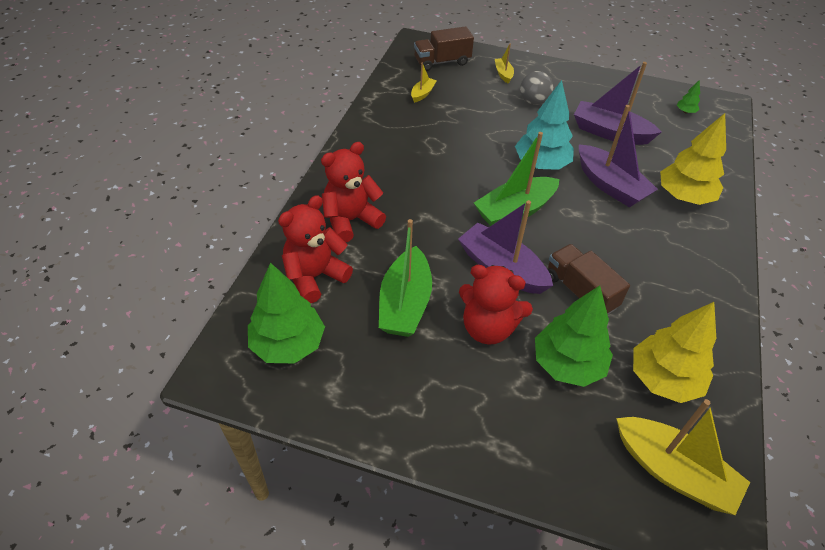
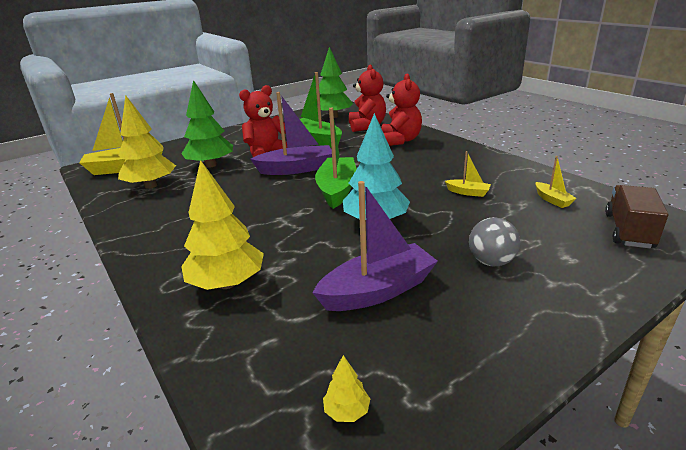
camera: 130 degrees right, 20 degrees down
(503, 74) = (577, 265): yellow boat -> yellow boat (468, 192)
(580, 292) = (238, 185): brown truck -> none
(610, 185) = (303, 245): purple boat -> none
(685, 111) = (347, 411): green tree -> yellow tree

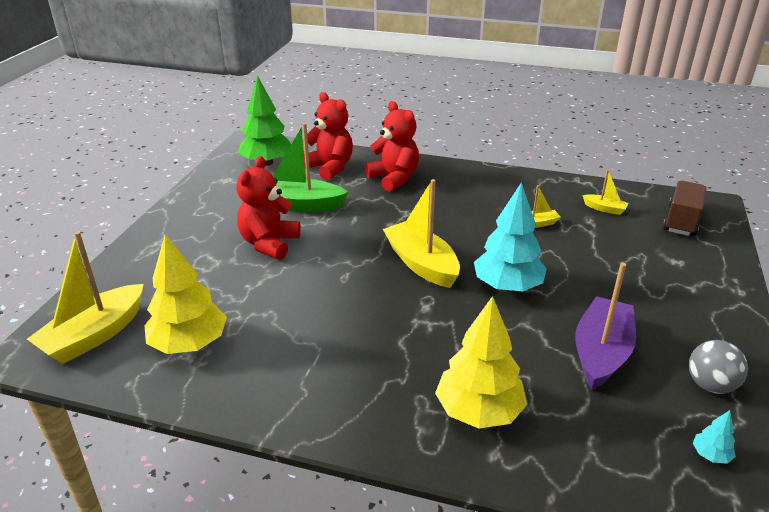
camera: 40 degrees left, 5 degrees up
(211, 165) = (221, 284): green tree -> none
(296, 169) = (339, 253): purple boat -> none
(337, 190) = (421, 264): green boat -> yellow boat
(347, 411) = (710, 455): yellow tree -> turquoise tree
(491, 262) = (637, 287): grey ball -> grey ball (710, 385)
(628, 231) = (681, 221): brown truck -> brown truck turned 45 degrees clockwise

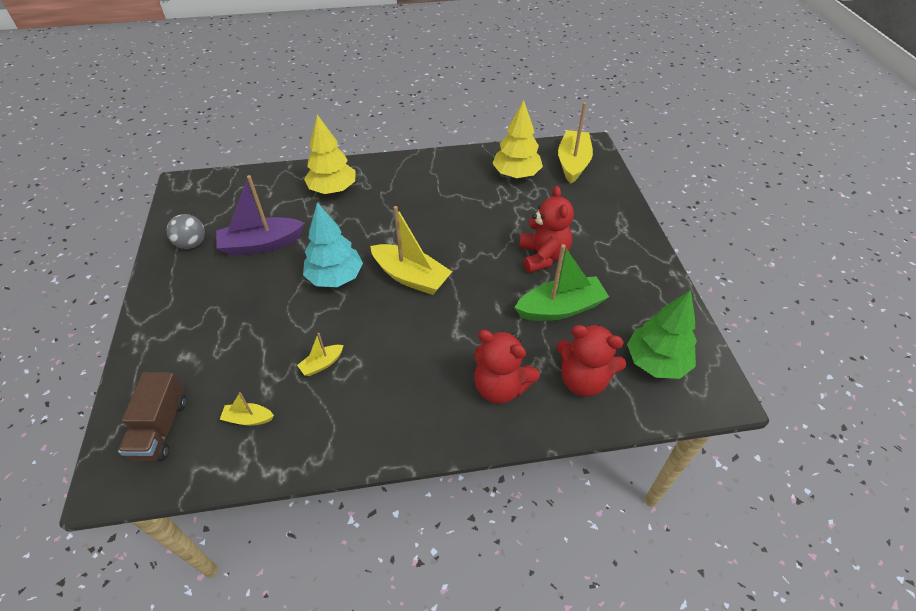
camera: 155 degrees right, 15 degrees up
(601, 353) = (261, 244): purple boat -> purple boat turned 75 degrees clockwise
(710, 455) = (205, 205): turquoise tree -> none

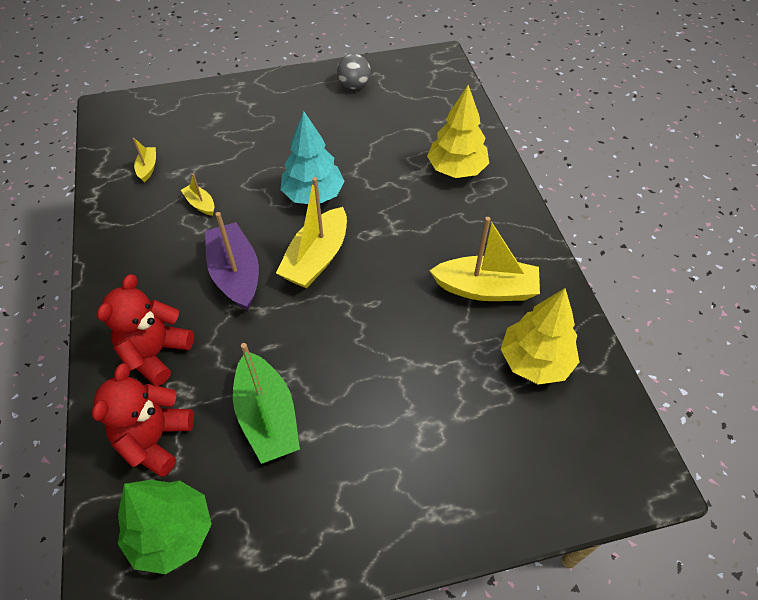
camera: 85 degrees right, 5 degrees up
(161, 428) = (147, 121): brown truck -> none
(261, 244) = (358, 131): purple boat -> purple boat (236, 274)
(543, 256) = (361, 397): red teddy bear -> none
(573, 163) = (588, 444): yellow boat -> yellow boat (486, 289)

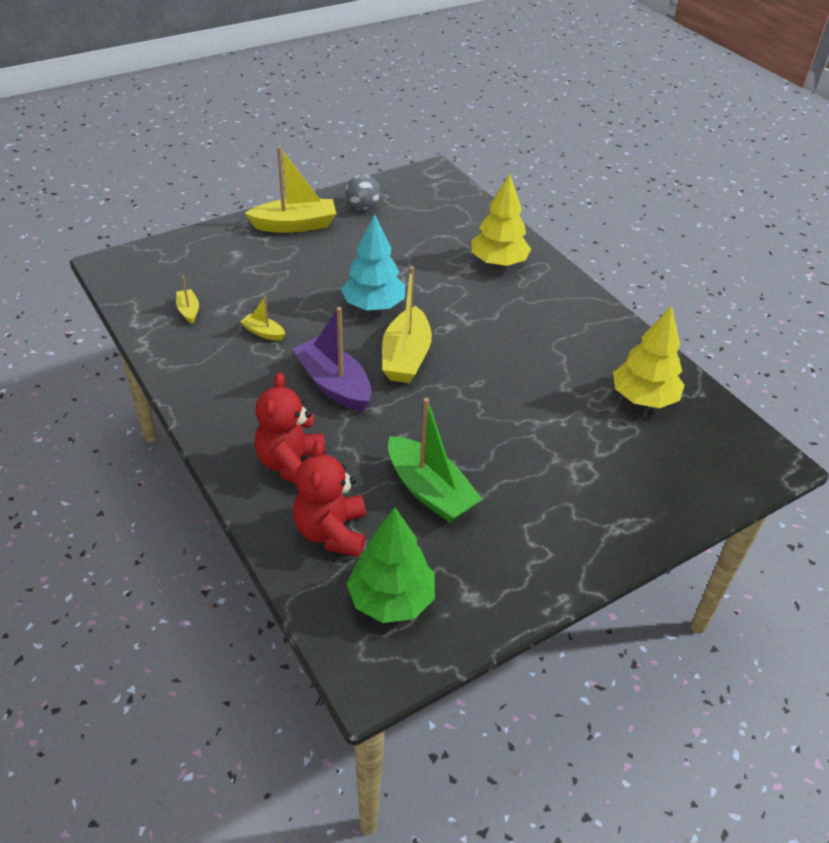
camera: 20 degrees left, 10 degrees down
(486, 289) = (573, 352): yellow boat -> yellow boat (295, 225)

